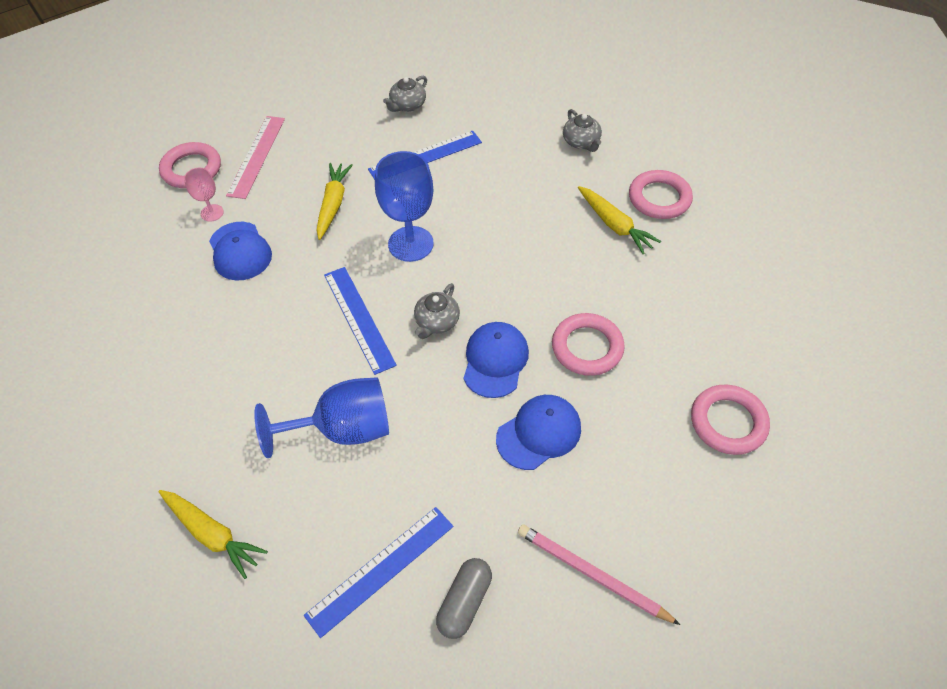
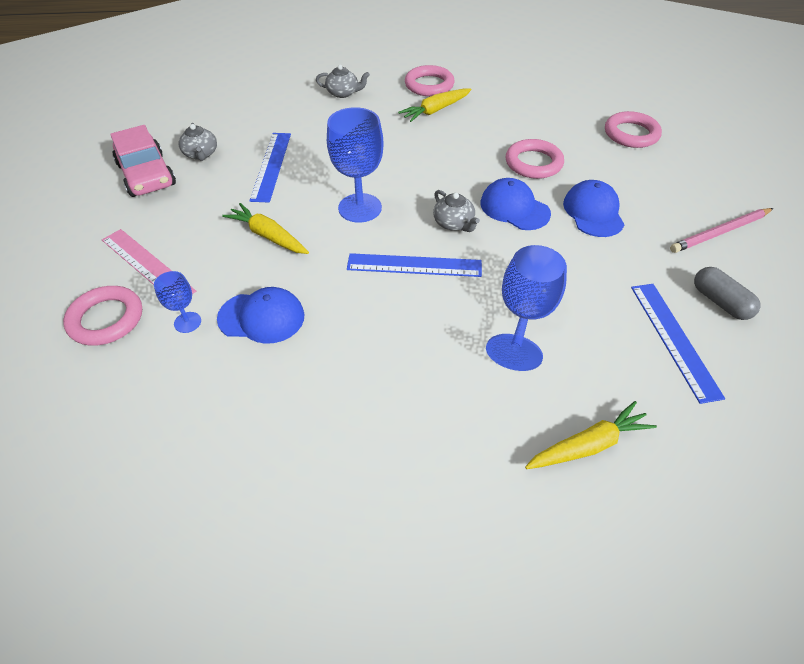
camera: 60 degrees left, 5 degrees down
(212, 213) = (187, 322): pink goblet -> blue goblet
(357, 92) = (147, 175): none -> pink car
(614, 225) = (435, 110): yellow carrot -> yellow carrot turned 150 degrees clockwise

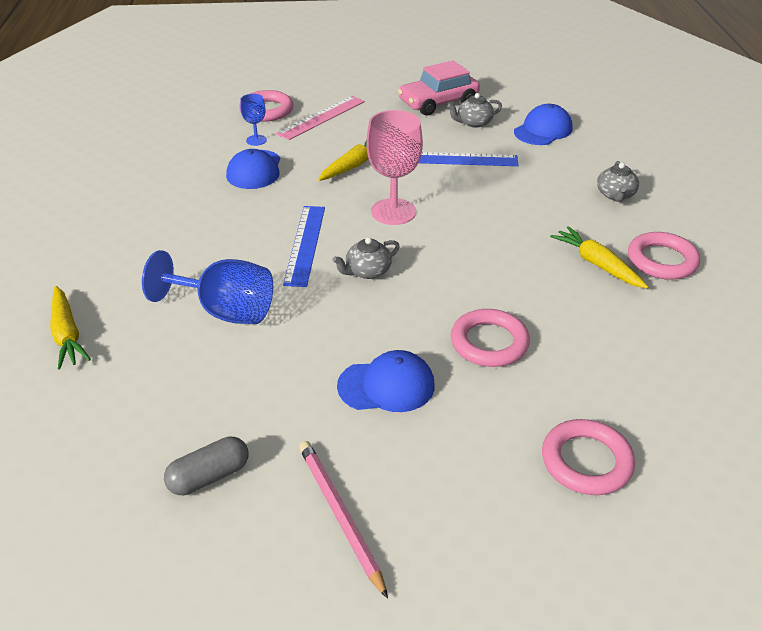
camera: 90 degrees right, 10 degrees down
(360, 208) = (393, 212): blue goblet -> pink goblet
(514, 208) = (394, 318): blue cap -> blue cap (543, 130)
(674, 339) = (164, 418): blue ruler -> none

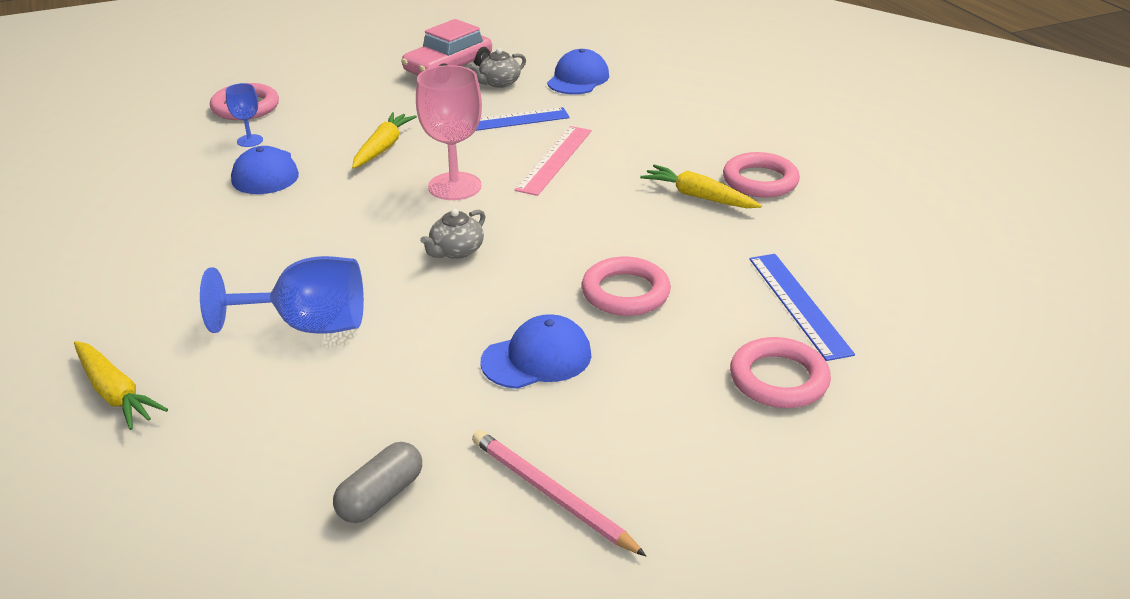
camera: 20 degrees left, 5 degrees down
(305, 244) = (369, 238): blue ruler -> blue ruler (798, 304)
(321, 117) = (318, 104): pink ruler -> pink ruler (555, 159)
(615, 195) = (684, 128): grey teapot -> none

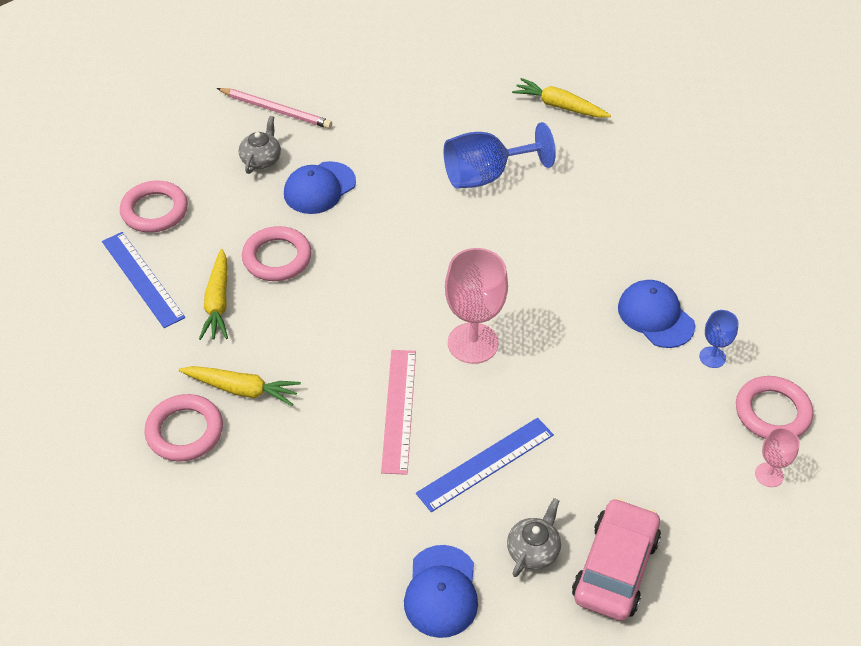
camera: 160 degrees right, 15 degrees up
(292, 83) = (769, 475): none -> pink goblet
(380, 496) = (366, 89): grey capsule -> none
(383, 147) = (577, 382): yellow carrot -> yellow carrot (218, 302)
(456, 251) = (426, 266): grey teapot -> grey teapot (261, 159)

